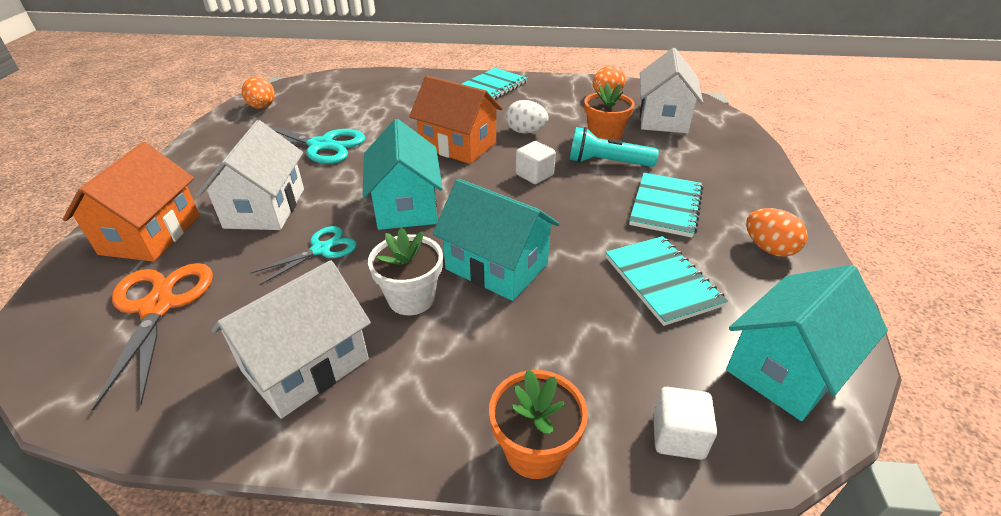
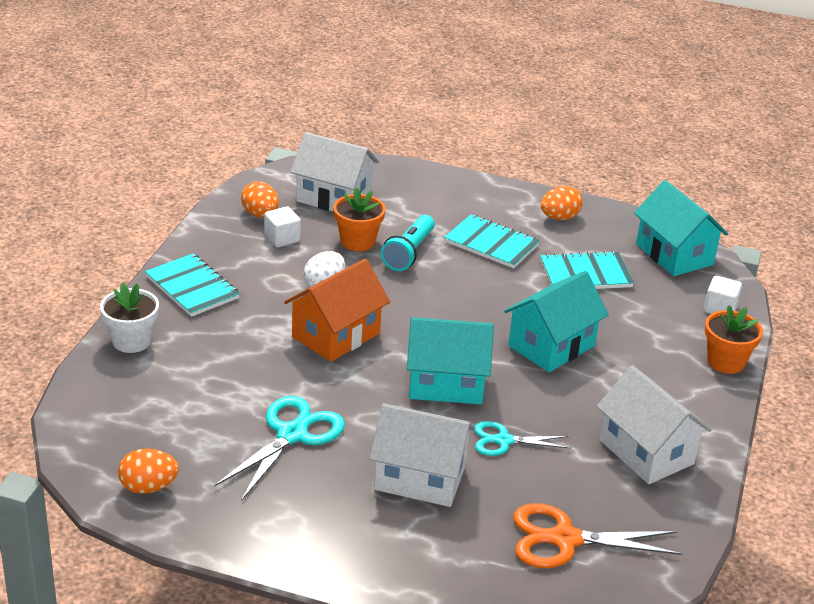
camera: 80 degrees left, 5 degrees down
(151, 234) = (446, 560): orange house -> none
(321, 249) = (503, 440): turquoise scissors -> turquoise scissors turned 60 degrees counterclockwise
(411, 298) = (582, 394): white flower pot -> white flower pot (131, 341)
(534, 175) = (416, 299): white cube -> white cube (282, 238)

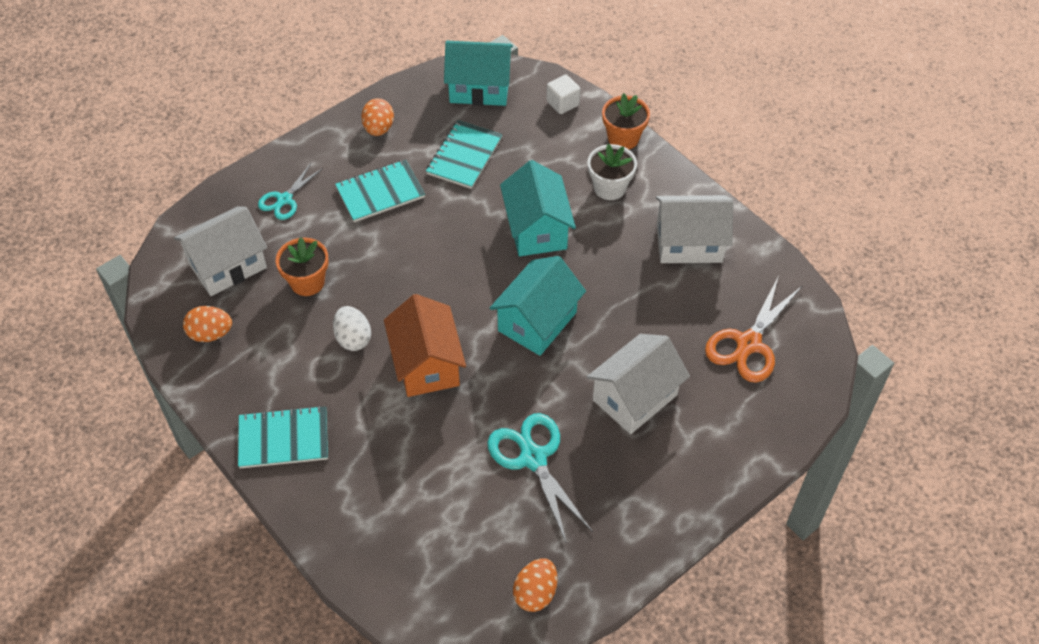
camera: 55 degrees left, 20 degrees up
(131, 341) = (330, 522): white flower pot -> white flower pot (609, 188)
(282, 238) = (260, 335): white cube -> none
(409, 253) = (351, 255): turquoise flashlight -> none
(503, 440) = (625, 321): turquoise scissors -> turquoise scissors (284, 200)

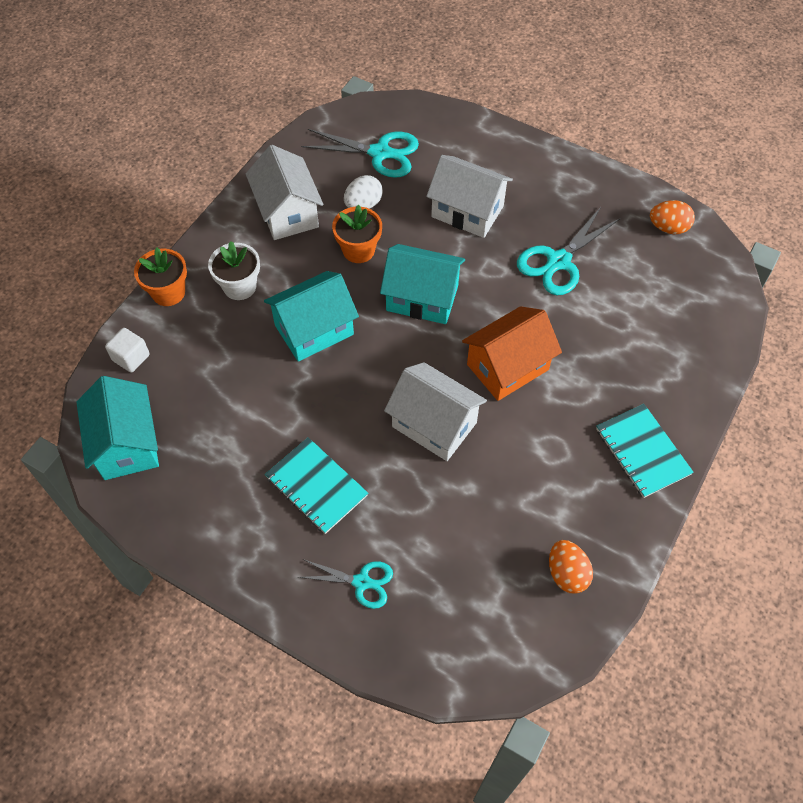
camera: 110 degrees left, 5 degrees up
(227, 265) = (475, 600): white house -> white house (434, 424)
(307, 282) = (462, 508): orange flower pot -> orange flower pot (358, 250)
(353, 338) = (509, 438): white egg -> white egg (363, 204)
(378, 129) = (221, 526): orange egg -> none
(464, 156) = (237, 424): turquoise notebook -> none
(748, 344) = (380, 153): orange scissors -> turquoise scissors

